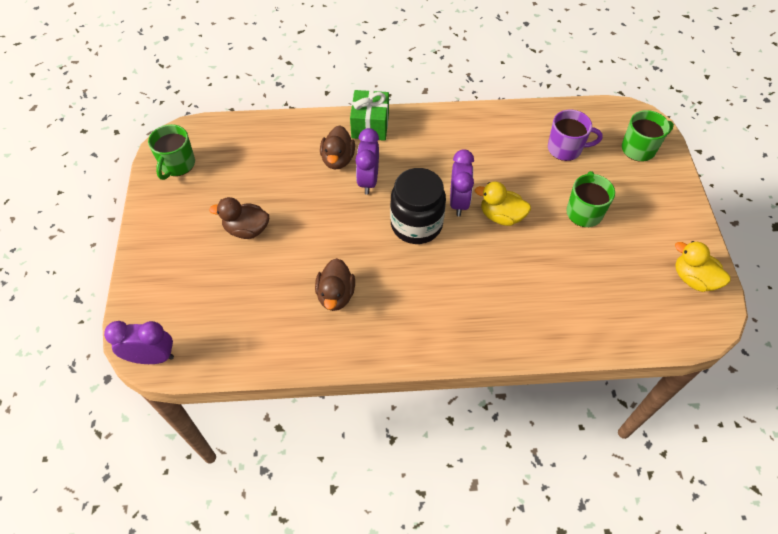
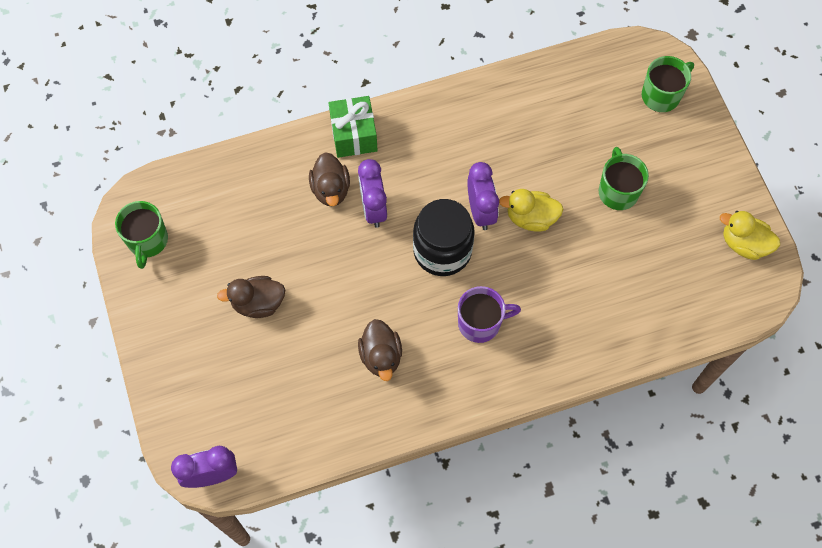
camera: 15 degrees left, 10 degrees up
(565, 149) = (581, 114): purple mug -> purple mug (480, 323)

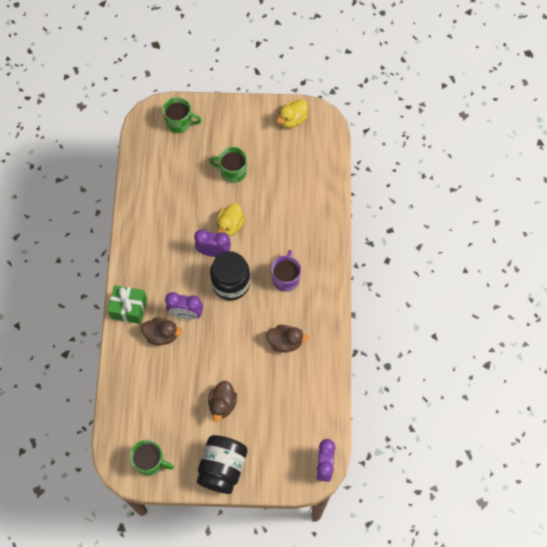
camera: 70 degrees left, 0 degrees up
(167, 336) = (222, 468): none -> black jar
(661, 95) = (180, 123): green mug -> green mug turned 120 degrees clockwise

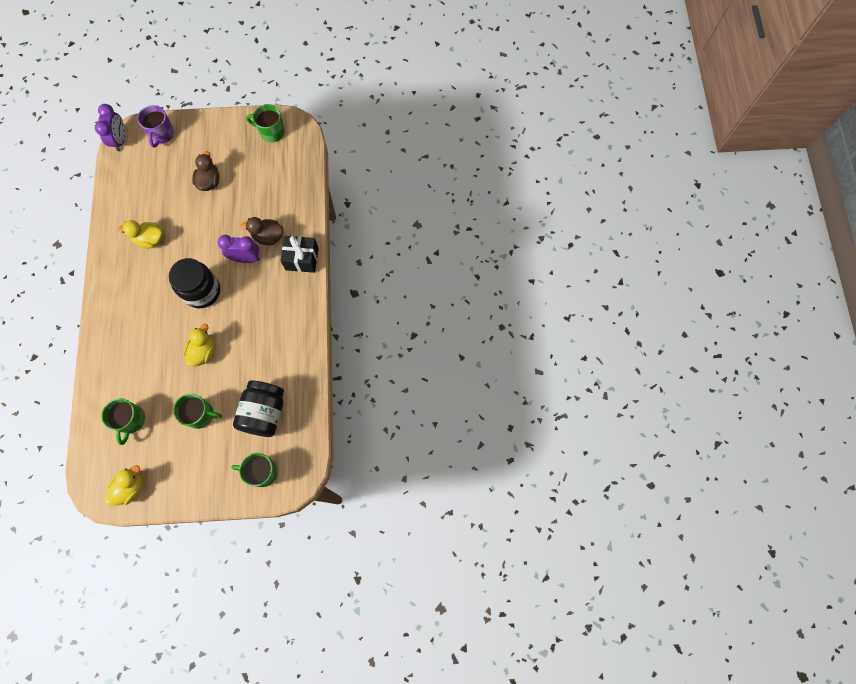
camera: 175 degrees right, 5 degrees up
(129, 308) = (302, 259): green gift -> black gift
(214, 252) = (220, 322): purple clock -> none
(222, 468) = (209, 132): black jar -> black jar (264, 413)
(285, 342) = (150, 240): brown duck -> yellow duck
(286, 278) = (146, 301): purple mug -> purple mug (162, 134)
(295, 172) = (131, 420): none -> green mug

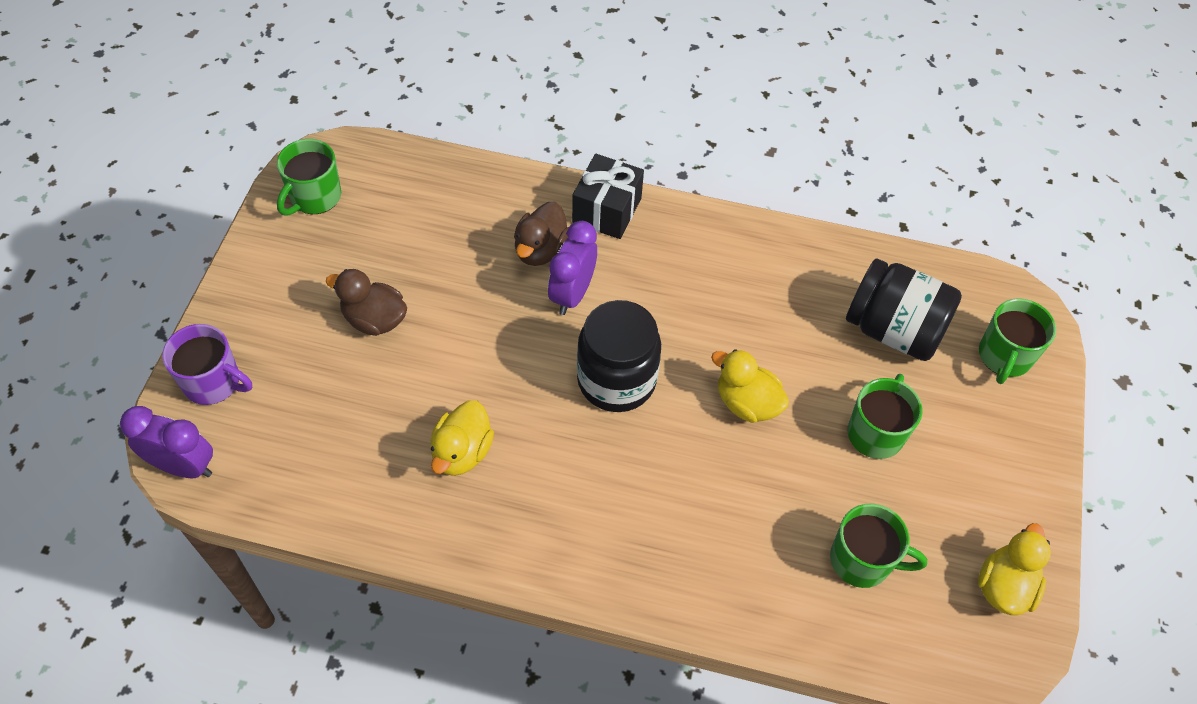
camera: 75 degrees left, 15 degrees down
(130, 487) = (1004, 586): yellow duck -> yellow duck turned 60 degrees clockwise

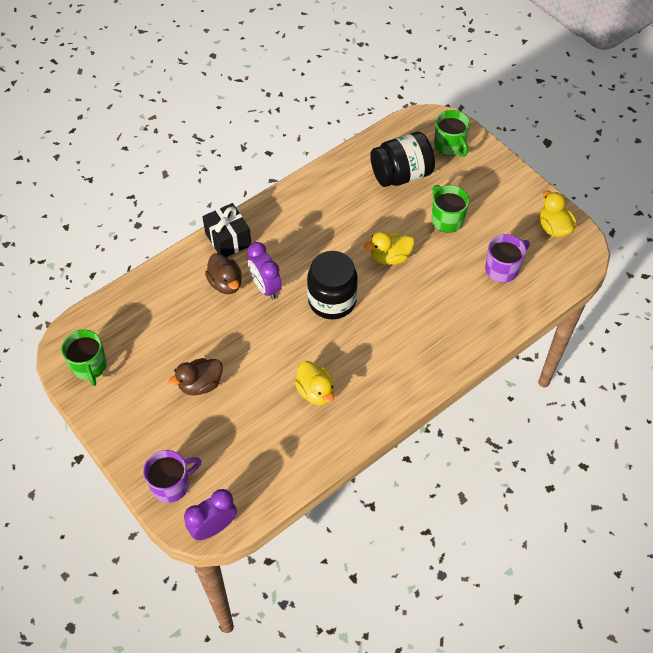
camera: 50 degrees left, 0 degrees up
(862, 560) = (502, 269): green mug -> purple mug

